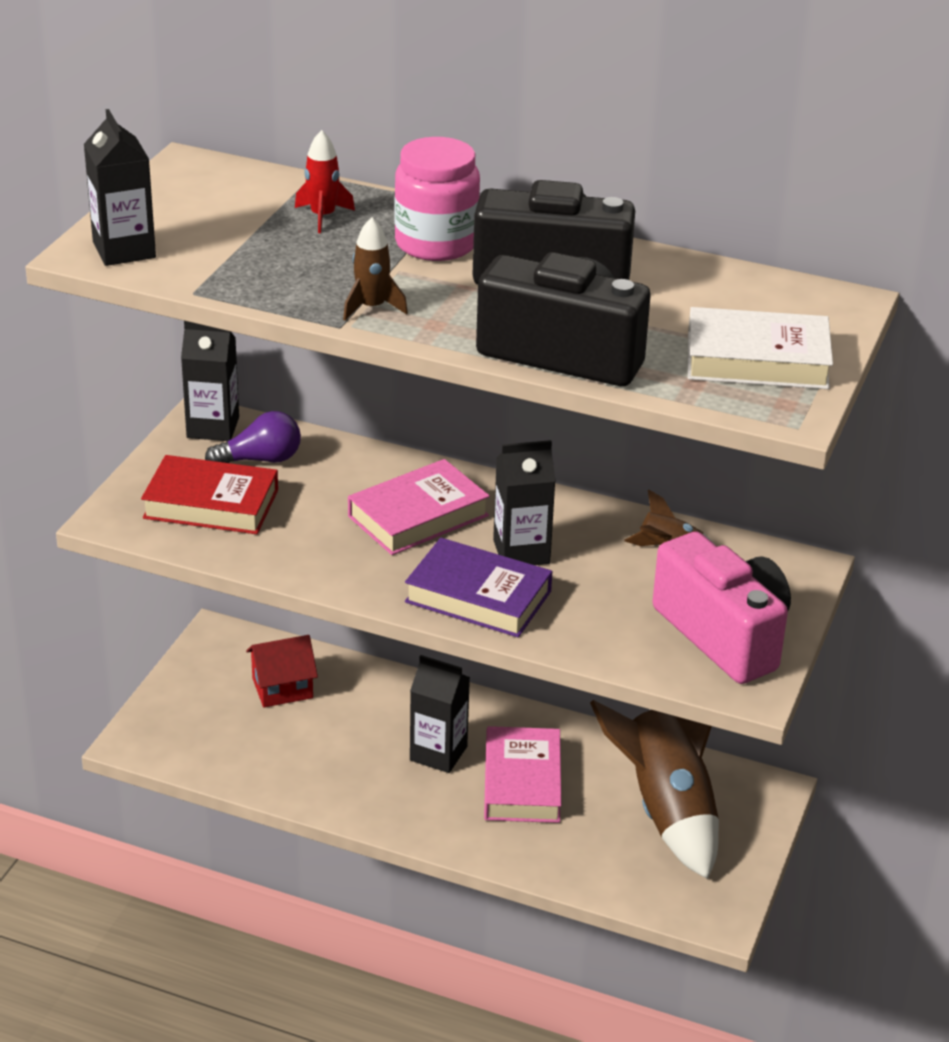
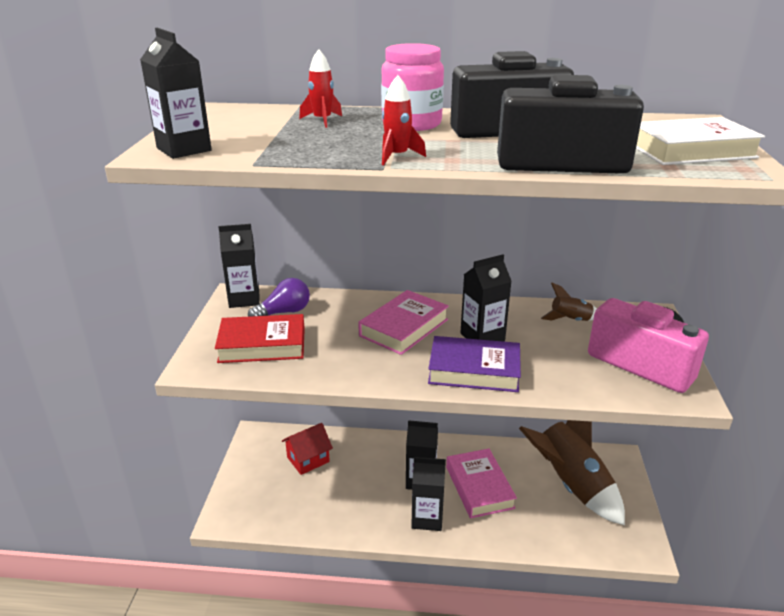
camera: 15 degrees left, 5 degrees down
(372, 307) = (397, 156): brown rocket -> red rocket
(422, 806) = (427, 518): none -> black carton

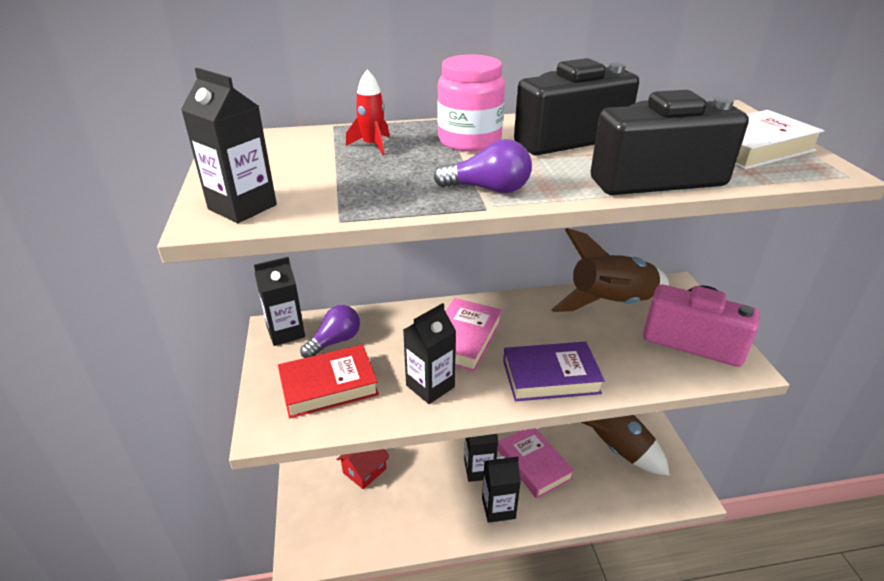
camera: 15 degrees left, 5 degrees up
(397, 156) = (488, 189): red rocket -> purple light bulb
(482, 337) = (541, 337): black carton -> black carton (430, 386)
(570, 320) = (611, 304): brown rocket -> brown rocket, size x2.28

